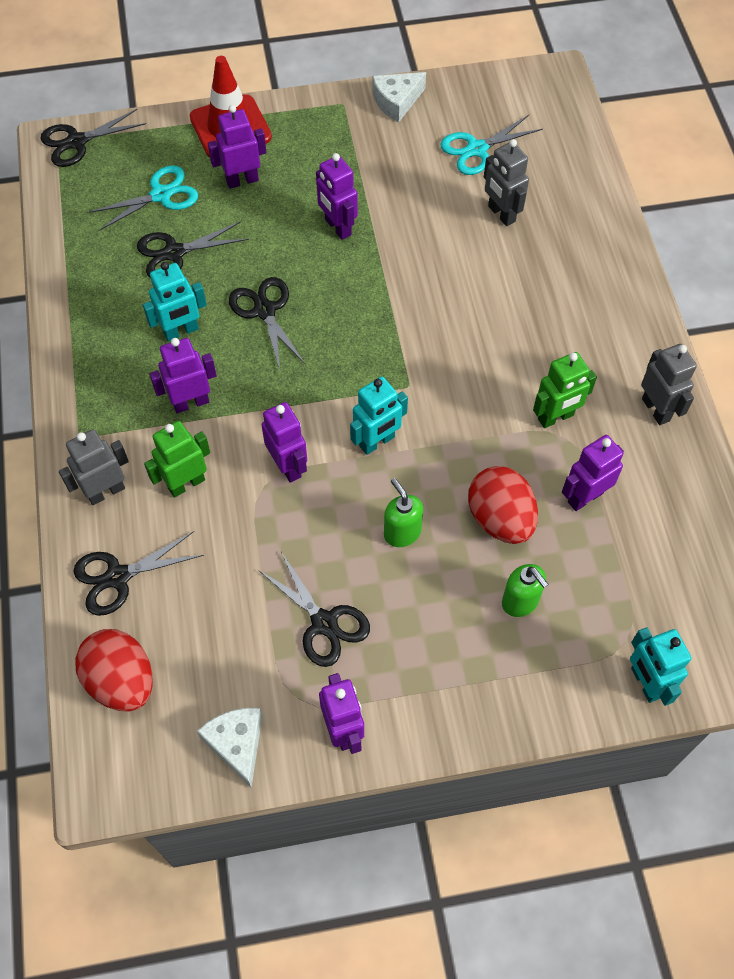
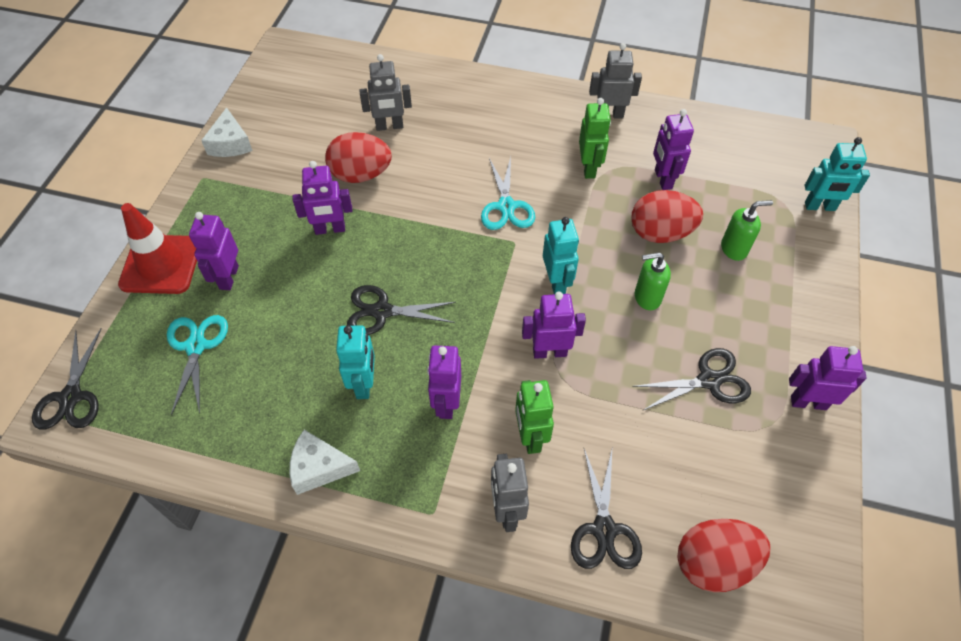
camera: 65 degrees left, 5 degrees down
(174, 253) = (272, 358): black scissors -> none
(237, 744) = (801, 486): white cheese -> white cheese (319, 467)
(420, 220) = (361, 175): none -> red egg
(477, 149) = (317, 116): turquoise scissors -> turquoise scissors (506, 206)

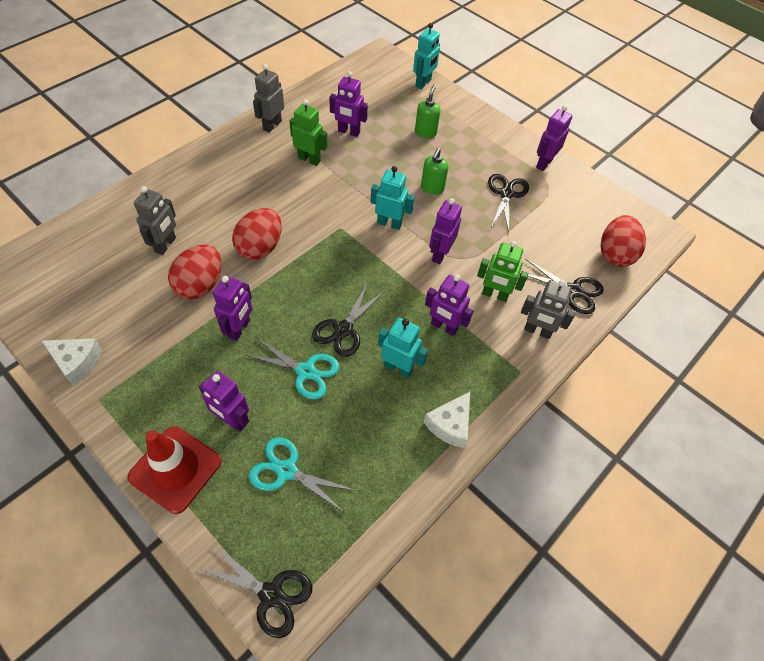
camera: 65 degrees left, 0 degrees up
(506, 206) = (306, 217): turquoise scissors -> turquoise scissors (305, 371)
(660, 233) = (389, 156): red egg -> red egg (260, 247)

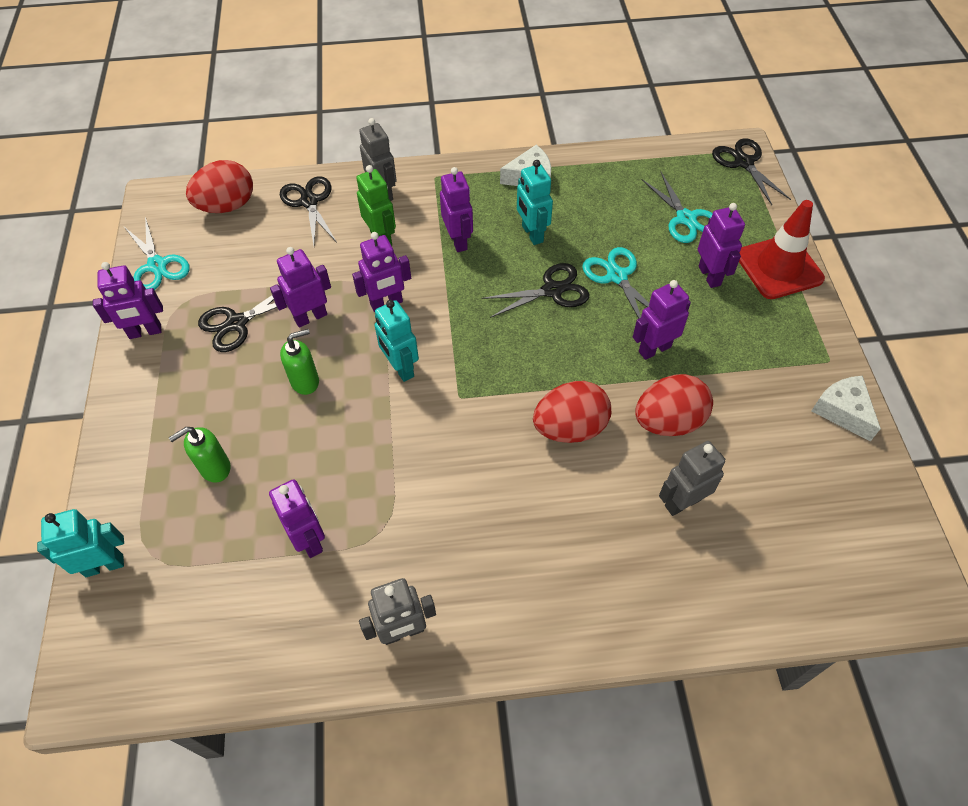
camera: 135 degrees left, 0 degrees up
(309, 159) = (406, 525): green robot -> none
(472, 220) = (310, 317): none -> purple robot
(593, 196) = (157, 265): none -> turquoise scissors

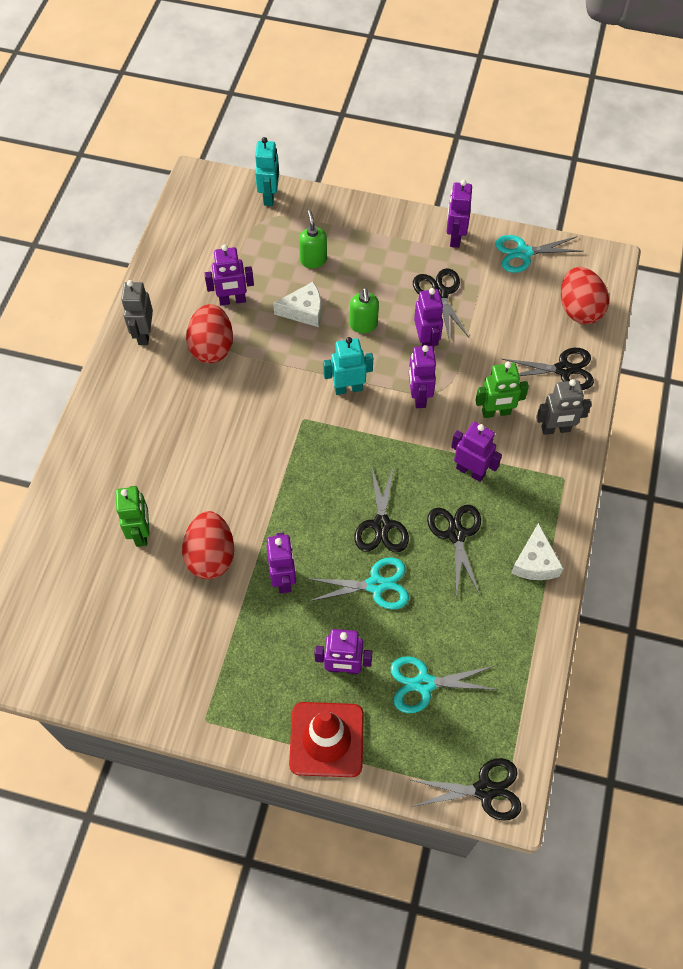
camera: 110 degrees right, 5 degrees up
(458, 241) = (470, 471): purple robot -> purple robot turned 150 degrees counterclockwise
(532, 234) = (456, 534): turquoise robot -> black scissors
(570, 428) = (239, 483): red egg -> red egg (212, 347)
(682, 502) = (141, 533): grey robot -> green robot
(842, 411) = (153, 699): white cheese -> white cheese (304, 311)

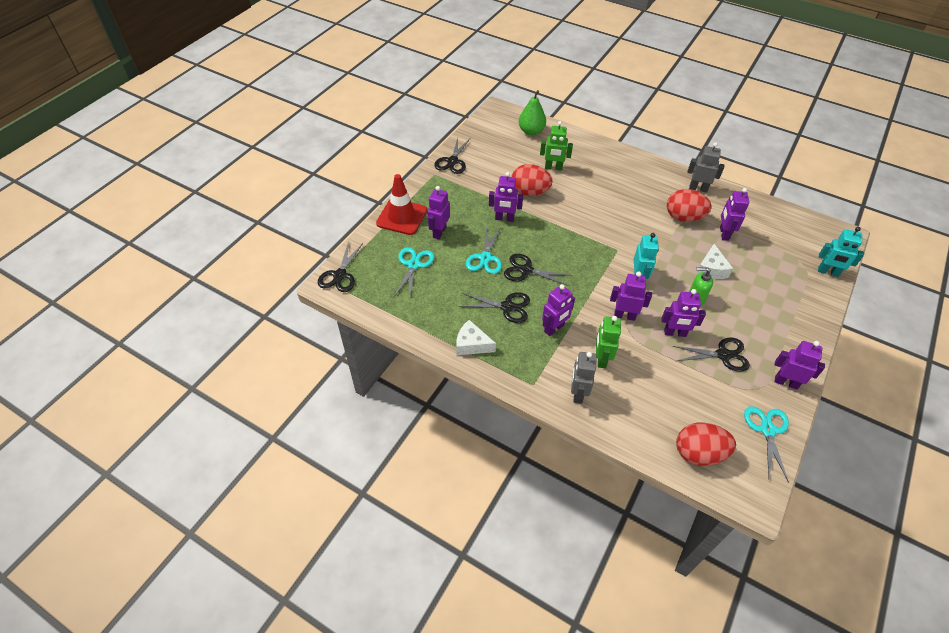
camera: 105 degrees right, 10 degrees down
(47, 587) = (531, 131): none -> green pear
(313, 260) = (761, 284): green soap dispenser -> none
(563, 369) = (634, 418): black scissors -> black scissors (452, 161)

